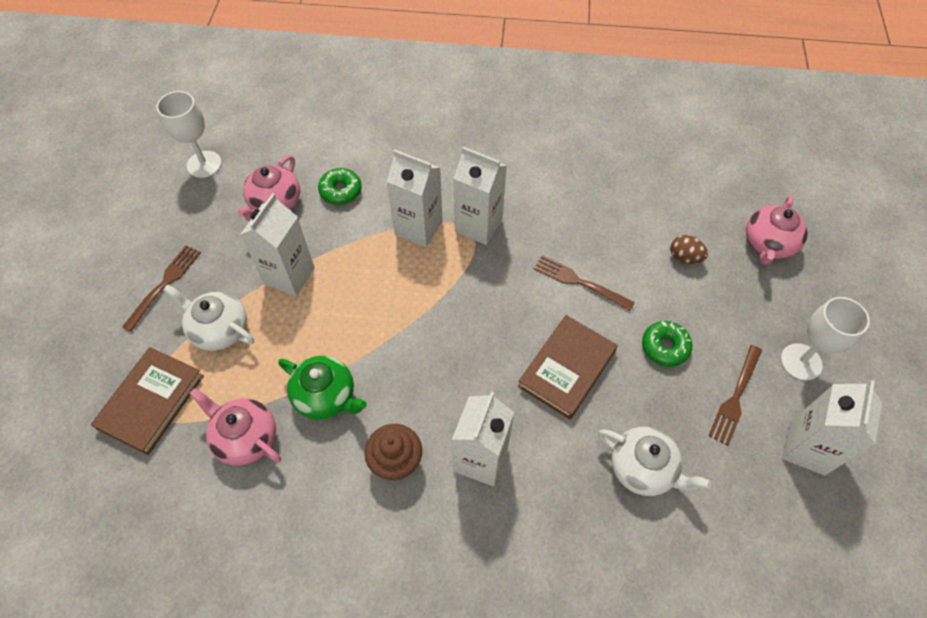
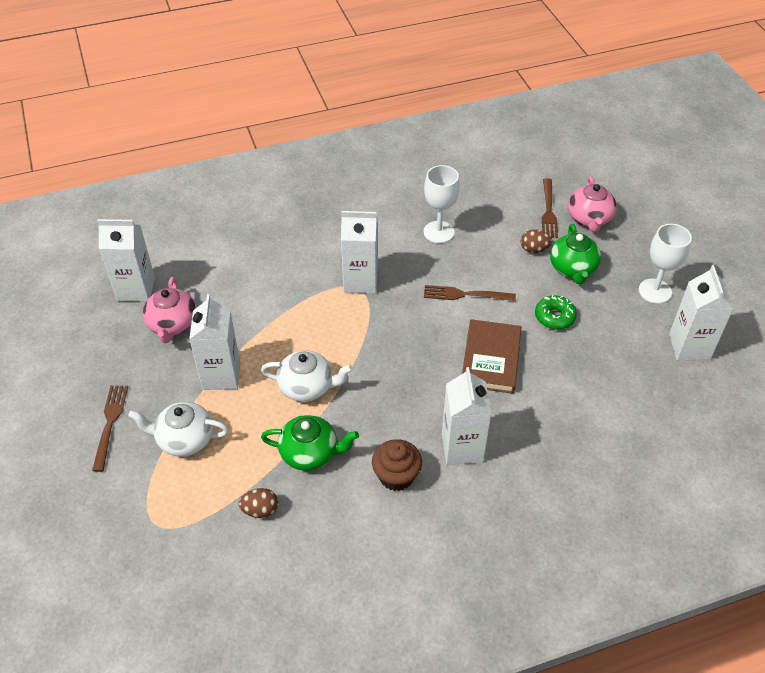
camera: 25 degrees left, 10 degrees down
(151, 402) = (158, 517): brown book -> none
(204, 164) = (85, 315): white goblet -> white goblet (438, 232)
(245, 437) = (260, 510): pink teapot -> brown egg
(341, 191) = (226, 295): green donut -> none
(418, 228) = (311, 300): white carton -> white carton (136, 289)
(643, 469) = (585, 405): white teapot -> white teapot (307, 387)
(716, 297) = (572, 269): none -> green teapot
(735, 397) = (623, 332): brown fork -> brown fork (548, 211)

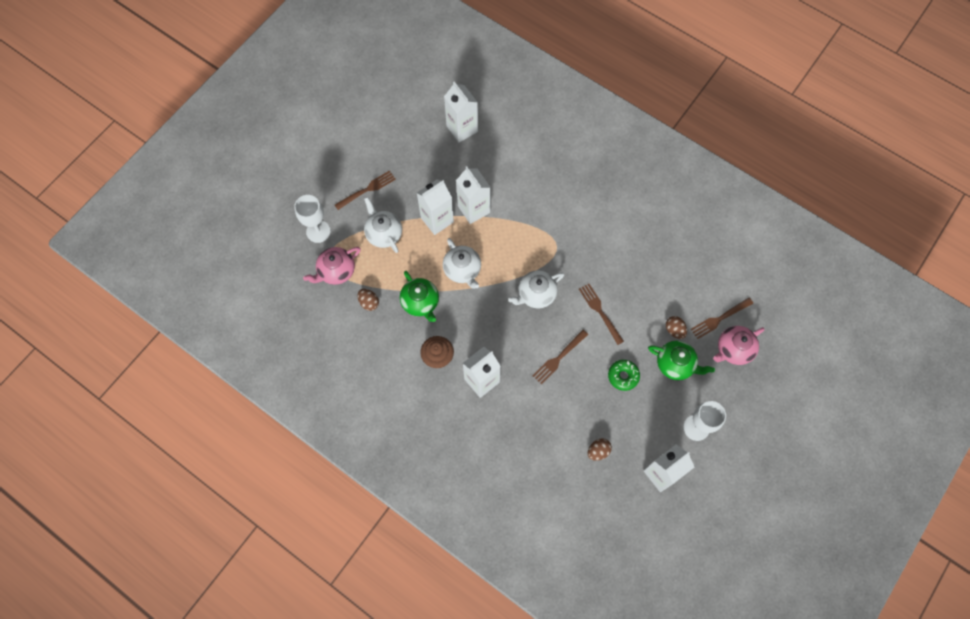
camera: 55 degrees right, 20 degrees up
(172, 324) = (452, 168): pink teapot -> pink teapot (336, 271)
(360, 281) = (563, 244): white carton -> white carton (474, 209)
(398, 337) = (536, 294): none -> white teapot
(438, 232) = (642, 262): white goblet -> white goblet (318, 231)
(491, 359) = (559, 358): brown book -> brown fork
(572, 269) = (675, 364): green teapot -> green teapot turned 120 degrees counterclockwise
(628, 386) = (598, 451): none -> brown egg

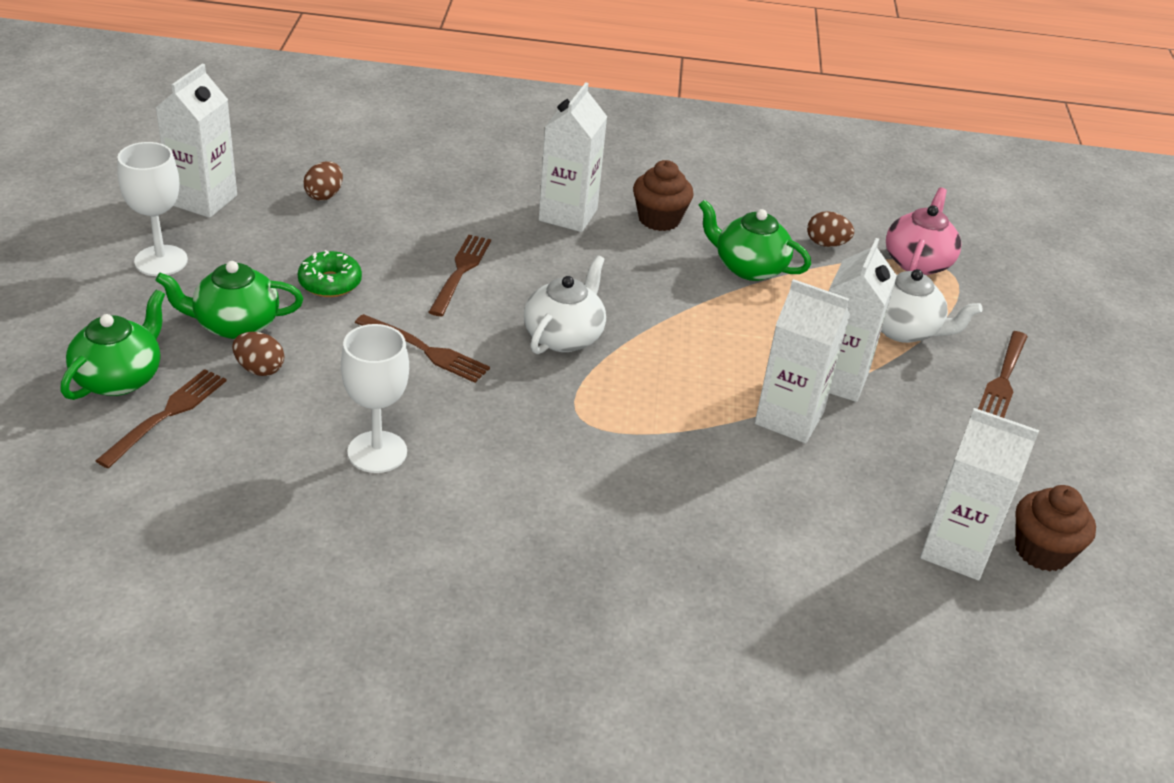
camera: 145 degrees right, 30 degrees down
(318, 231) = (1005, 297): white goblet -> white goblet (377, 452)
(432, 115) = (1042, 551): none -> brown cupcake
(462, 270) = (722, 327): white teapot -> none
(733, 349) = (120, 378): pink teapot -> green teapot

